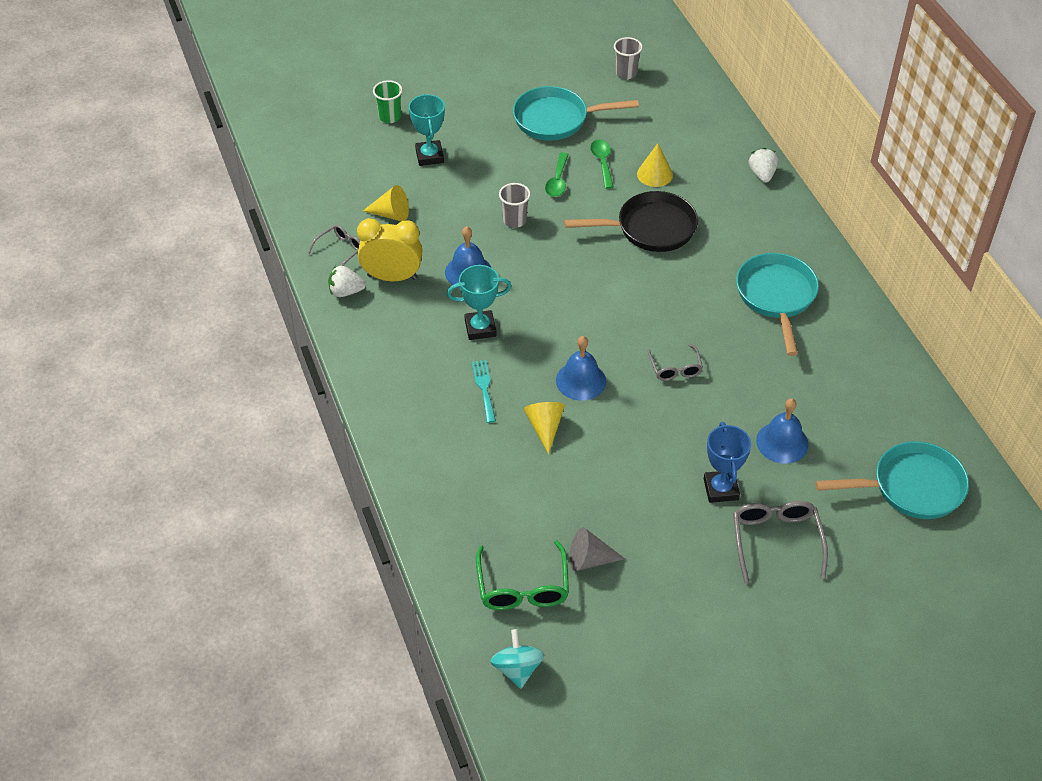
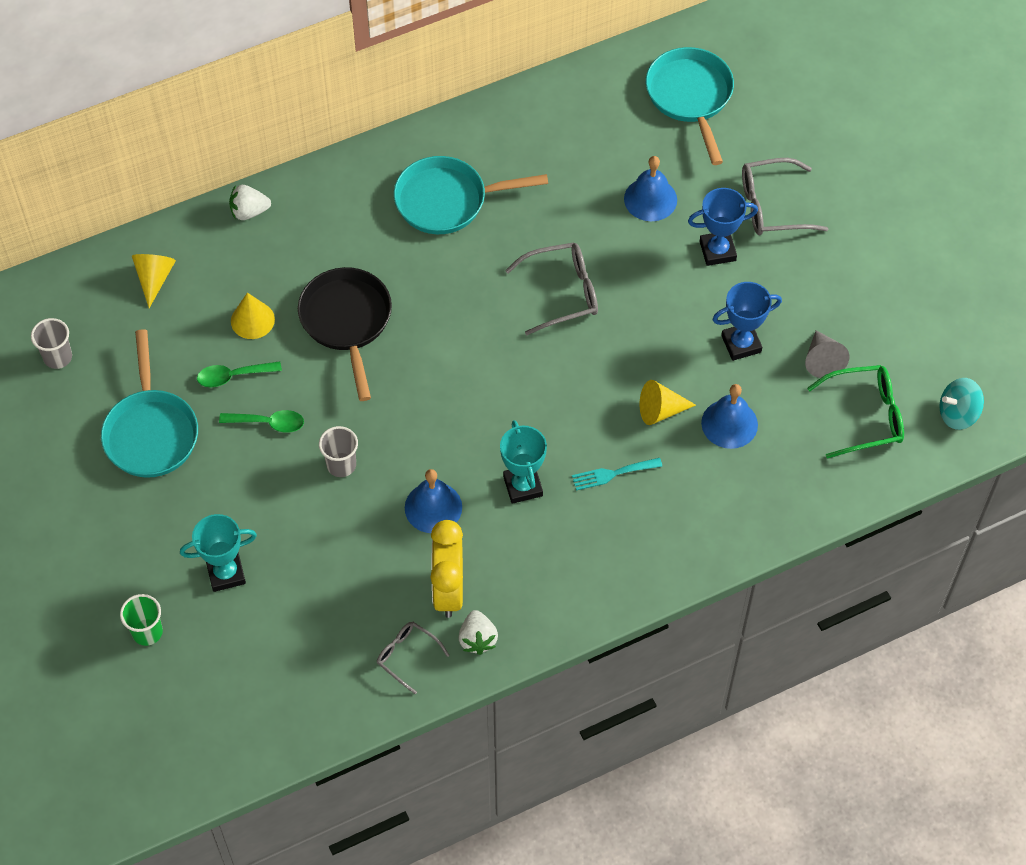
camera: 95 degrees left, 10 degrees up
(391, 214) = (338, 605): yellow cone -> yellow cone (154, 278)
(581, 380) = (590, 380): blue bell -> blue bell (729, 423)
(612, 496) = (741, 344): none -> blue trophy
(675, 368) = (562, 293): grey glasses -> grey glasses, size x1.62

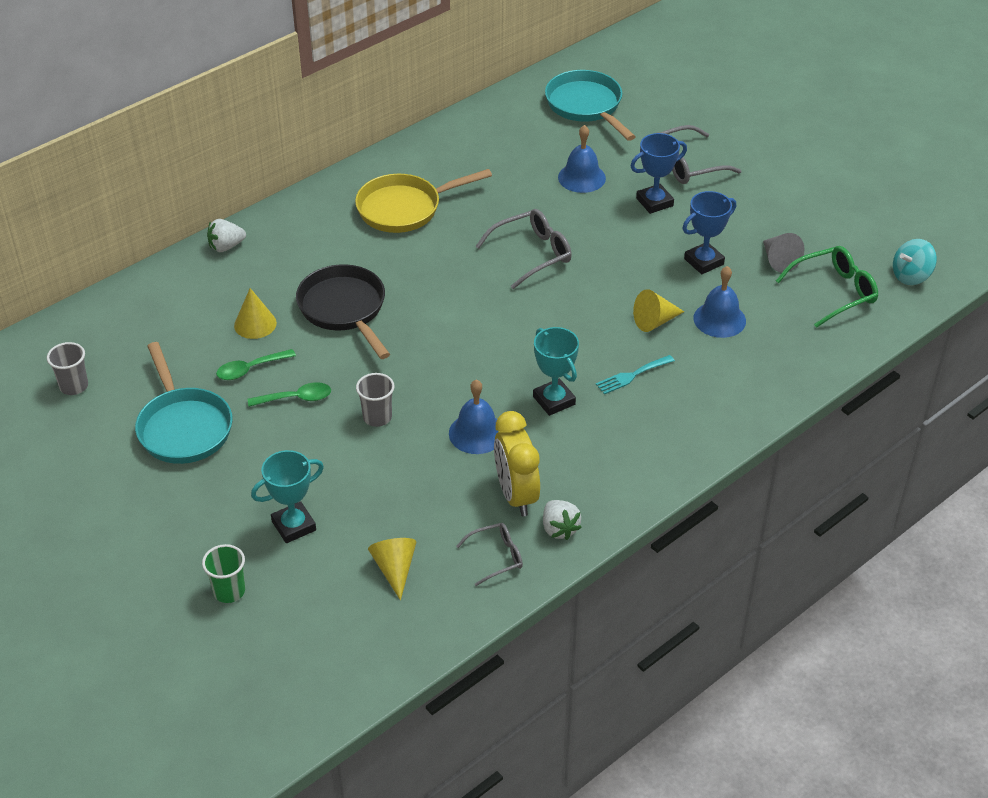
camera: 15 degrees left, 15 degrees down
(154, 278) = (151, 310): yellow cone -> yellow cone (395, 569)
(407, 656) = (496, 557): grey glasses -> grey glasses turned 135 degrees clockwise
(448, 200) = (405, 208): turquoise pan -> yellow pan

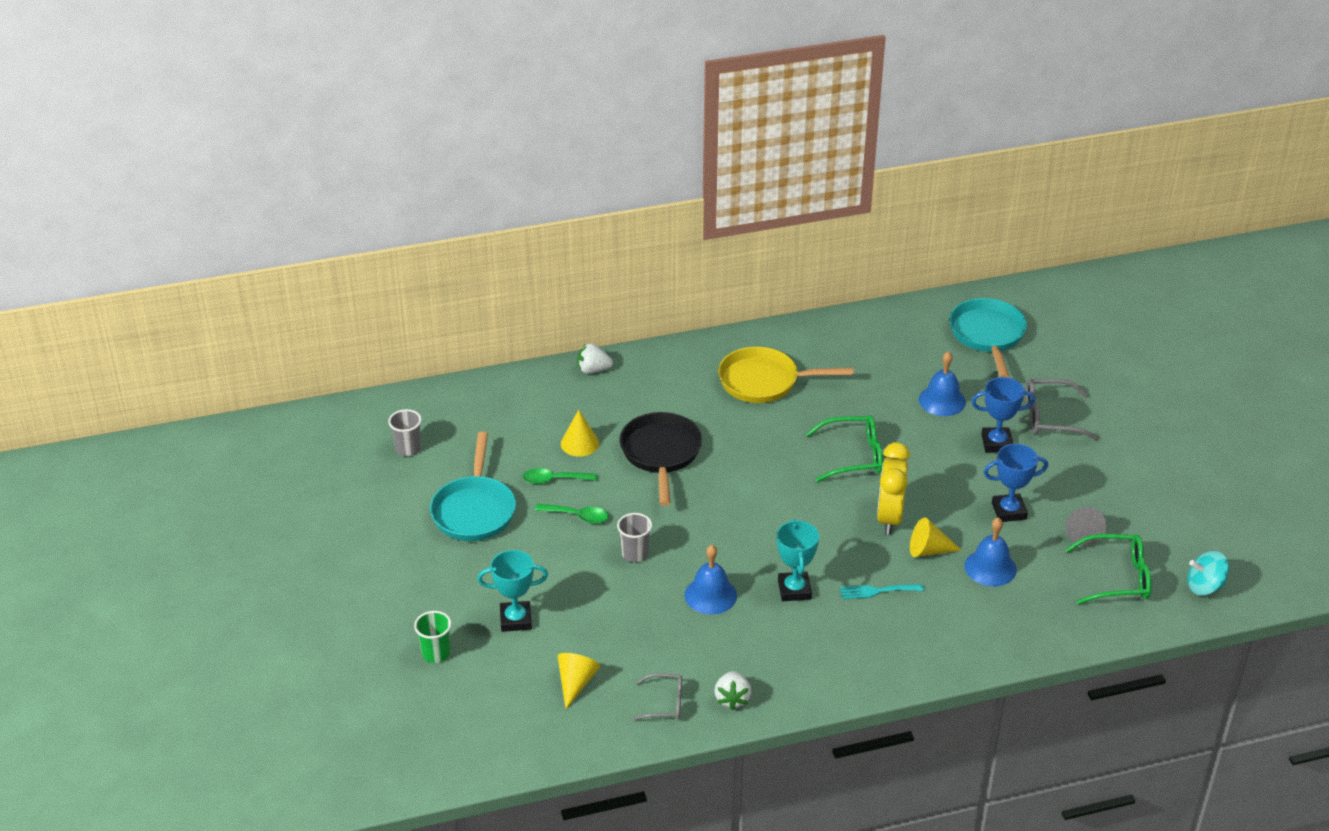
camera: 25 degrees right, 5 degrees down
(516, 495) = (712, 658): yellow clock -> yellow clock (889, 517)
(532, 254) = (853, 456): grey glasses -> green glasses

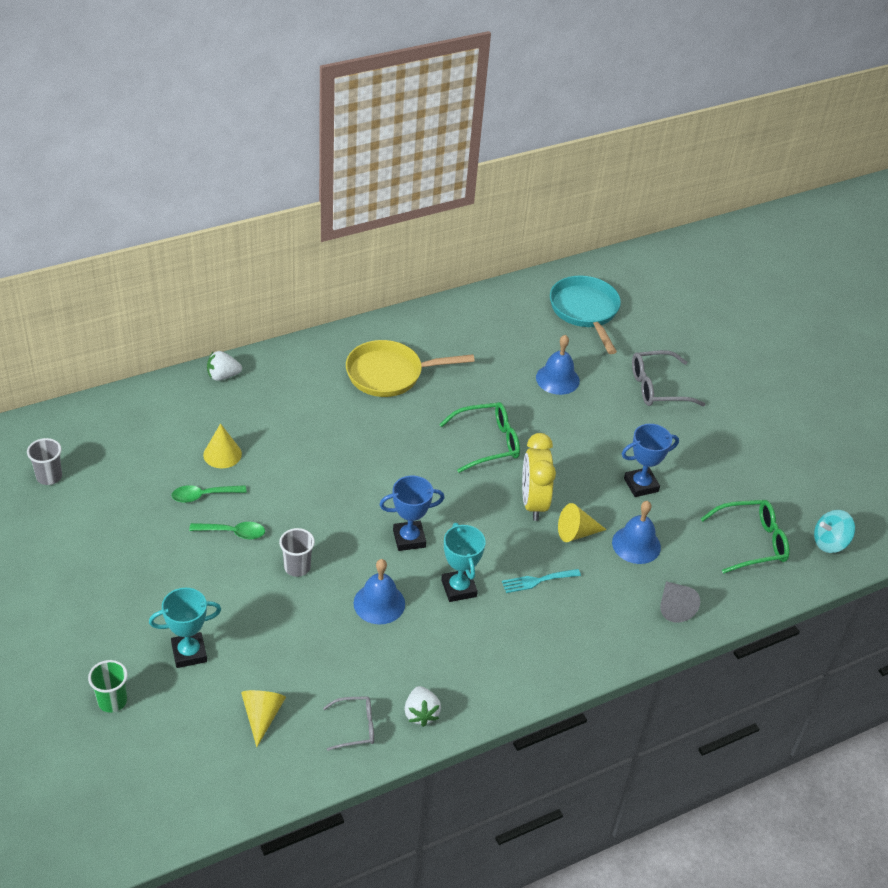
camera: 15 degrees left, 5 degrees up
(474, 510) = (127, 536): turquoise pan -> none
(661, 454) = (304, 458): black pan -> none
(996, 443) = (615, 417): blue trophy -> blue trophy (409, 538)
(1082, 532) = (710, 499): grey cone -> grey cone (674, 607)

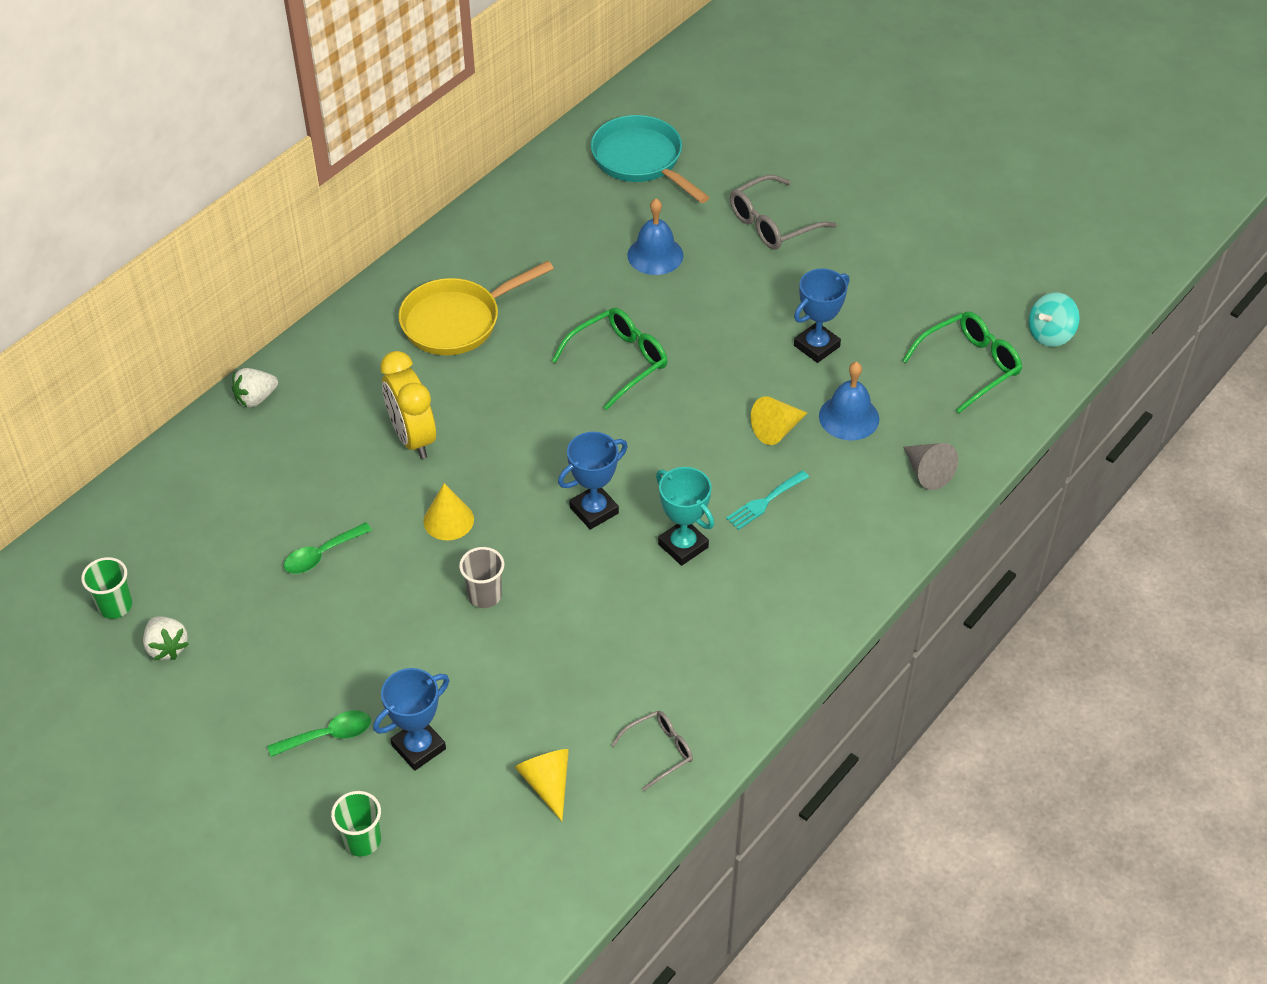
camera: 20 degrees left, 5 degrees up
(49, 477) = (115, 606): grey cup -> green cup
(189, 653) = (418, 747): turquoise trophy -> blue trophy
(222, 454) = (314, 495): yellow cone -> yellow cone (448, 520)
(233, 532) = (385, 585): green spoon -> green spoon (328, 735)
(379, 603) = (603, 599): blue bell -> none
(421, 714) = (722, 705): white strawberry -> white strawberry (167, 647)
(533, 503) = (710, 413): yellow clock -> yellow clock (412, 438)

